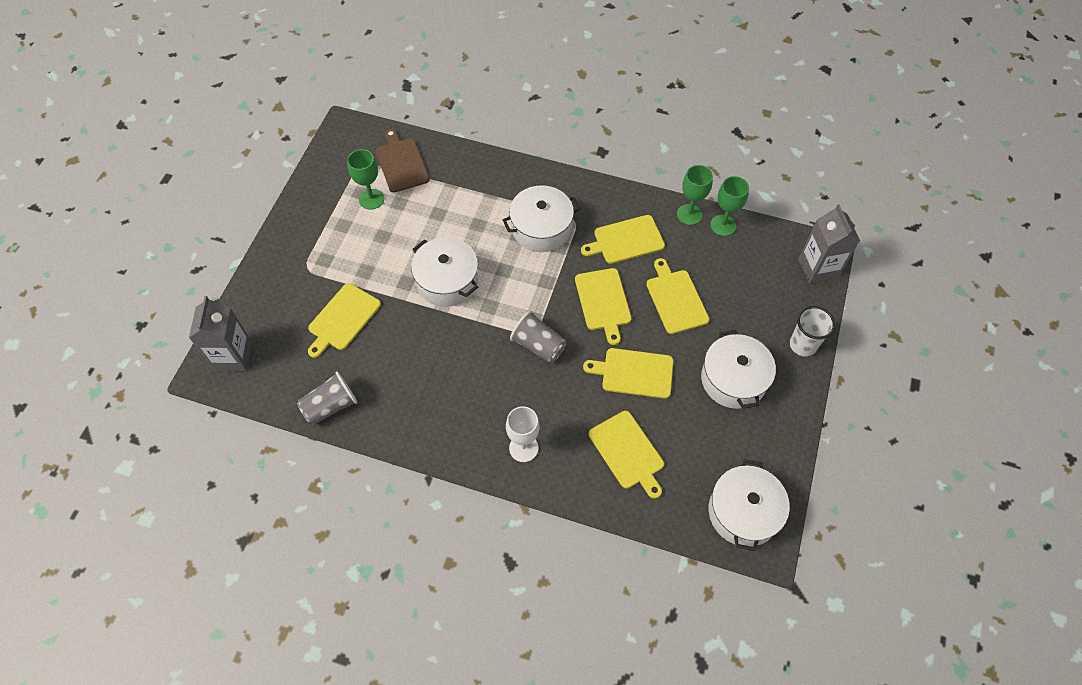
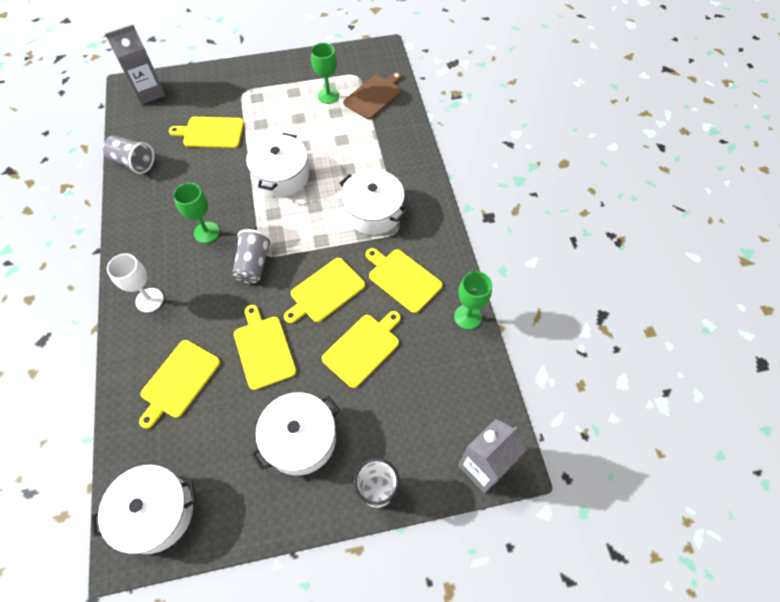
camera: 60 degrees right, 0 degrees up
(723, 225) = (475, 351): green goblet -> green goblet (206, 232)

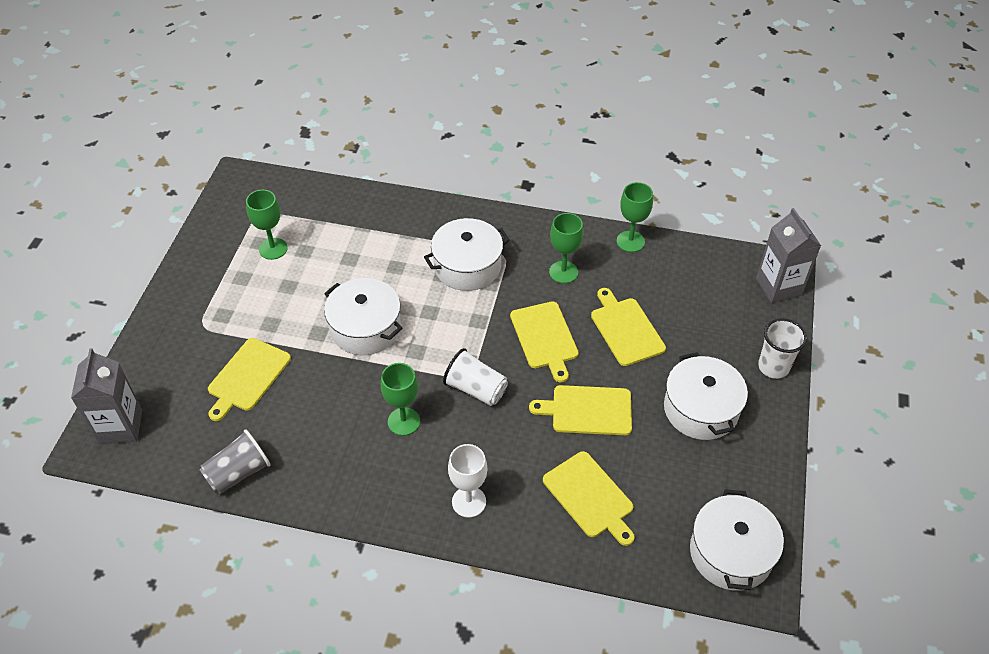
camera: 65 degrees left, 10 degrees down
(254, 264) = (476, 389): grey cup -> white cup
(374, 96) = (304, 210): brown cutting board -> none
(403, 279) = (563, 272): yellow cutting board -> green goblet

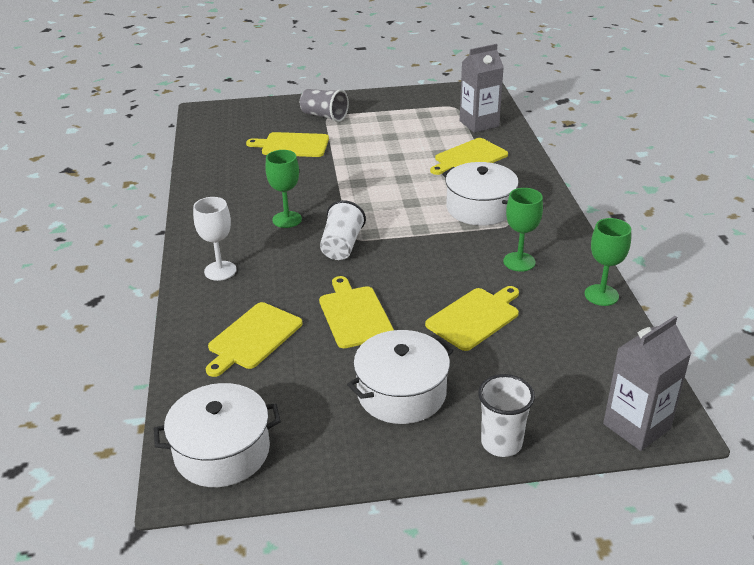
camera: 70 degrees right, 15 degrees down
(120, 426) = (224, 115): grey carton -> grey carton (479, 124)
(238, 473) = (205, 165): grey cup -> grey cup (324, 116)
(273, 249) = (423, 121): green goblet -> none
(365, 328) = (372, 178): white pot -> none
(544, 337) = (427, 269): yellow cutting board -> yellow cutting board (469, 158)

